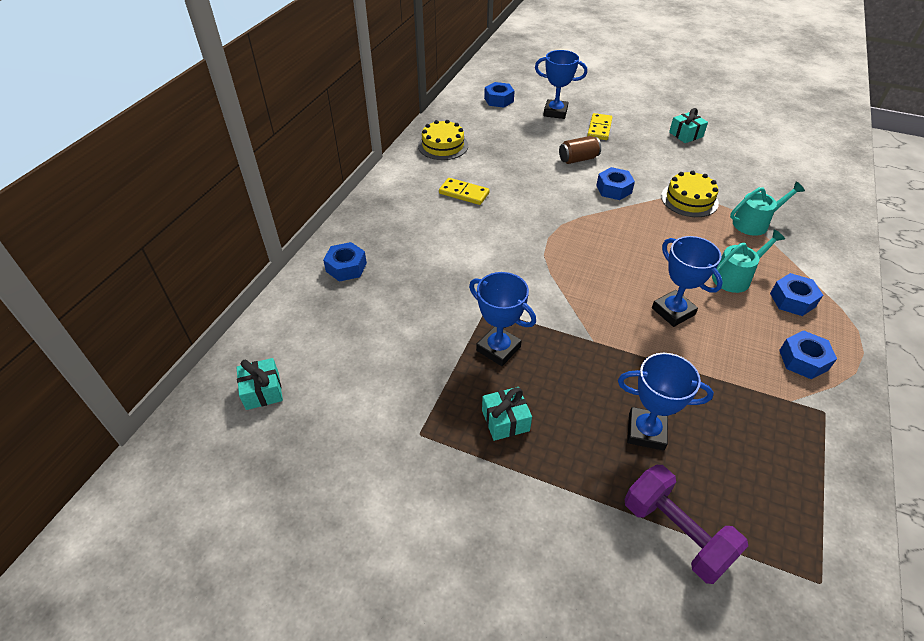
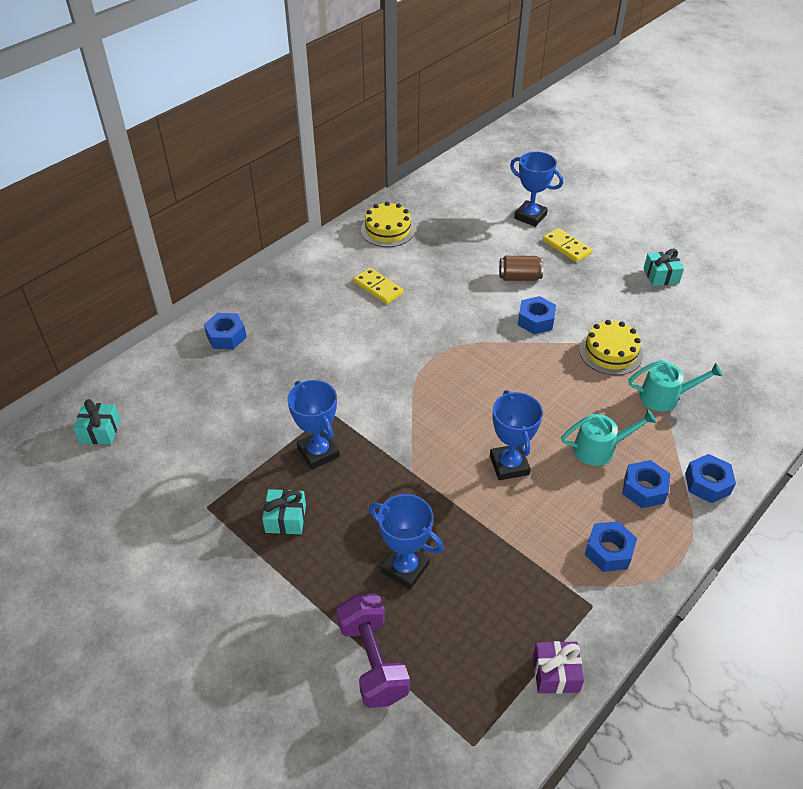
camera: 20 degrees right, 0 degrees up
(499, 100) = (477, 188): blue nut -> blue nut (707, 483)
(599, 128) = (566, 247): yellow domino -> yellow domino turned 75 degrees counterclockwise
(840, 484) = (555, 673): none -> purple gift

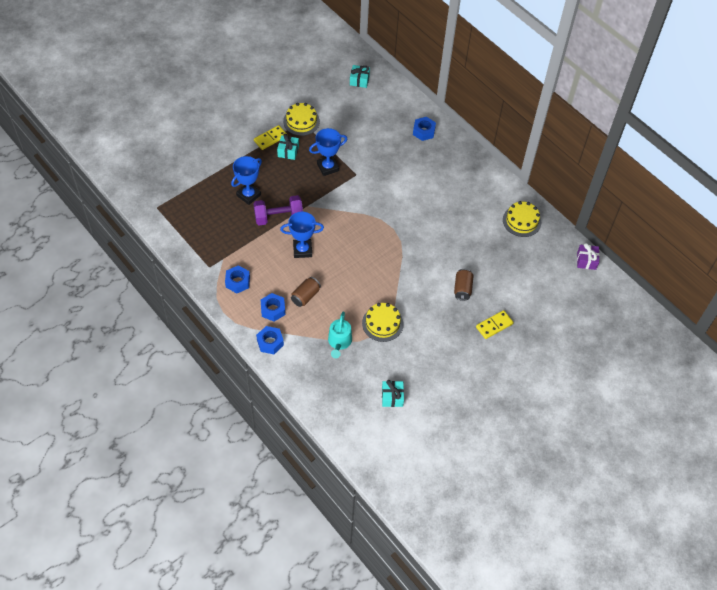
camera: 95 degrees right, 10 degrees up
(206, 508) = (301, 121): none -> yellow cake
(373, 660) = (204, 177): purple dumbbell -> purple dumbbell (278, 217)
(378, 288) = (460, 208): yellow domino -> yellow domino (270, 138)
(530, 216) = (533, 310): blue trophy -> none
(535, 320) = (418, 288): blue nut -> none
(555, 673) = (179, 243): purple gift -> purple gift (586, 260)
(600, 448) = (305, 296): turquoise watering can -> brown can
(661, 276) = (456, 377): turquoise gift -> turquoise gift (392, 397)

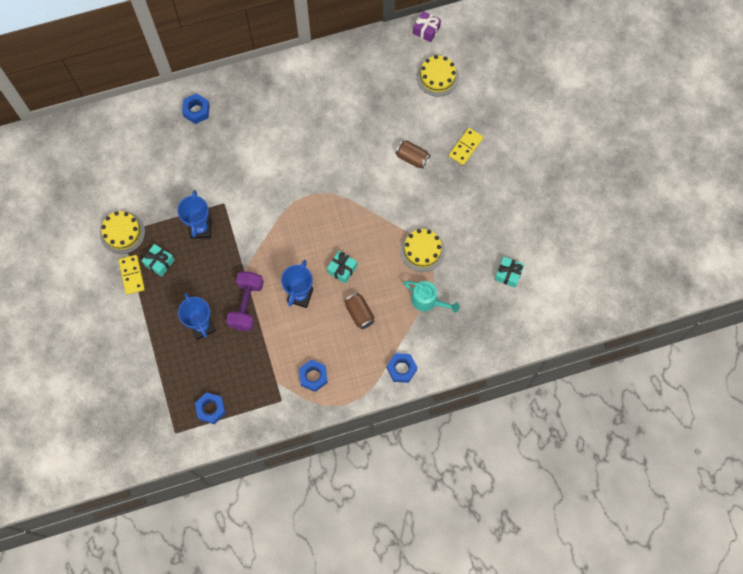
camera: 65 degrees left, 15 degrees up
(273, 310) = (363, 352): blue nut -> blue nut (211, 409)
(359, 80) = (91, 148): turquoise gift -> turquoise gift (342, 269)
(494, 325) = (465, 147): yellow domino -> yellow domino turned 45 degrees clockwise
(522, 221) = (354, 67): yellow cake -> yellow cake (437, 77)

